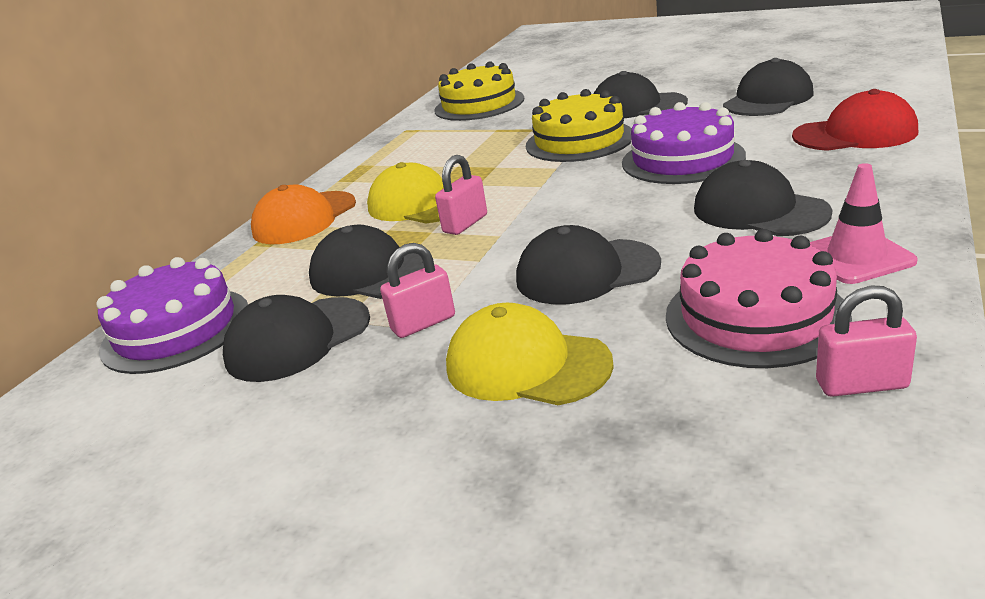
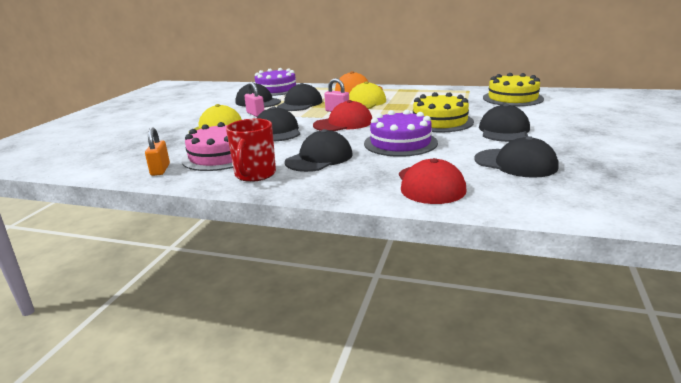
camera: 80 degrees right, 5 degrees down
(557, 210) = (343, 123): none -> red cap
(856, 257) = (255, 175): pink traffic cone -> red mug
(861, 384) = (160, 170): pink padlock -> orange padlock

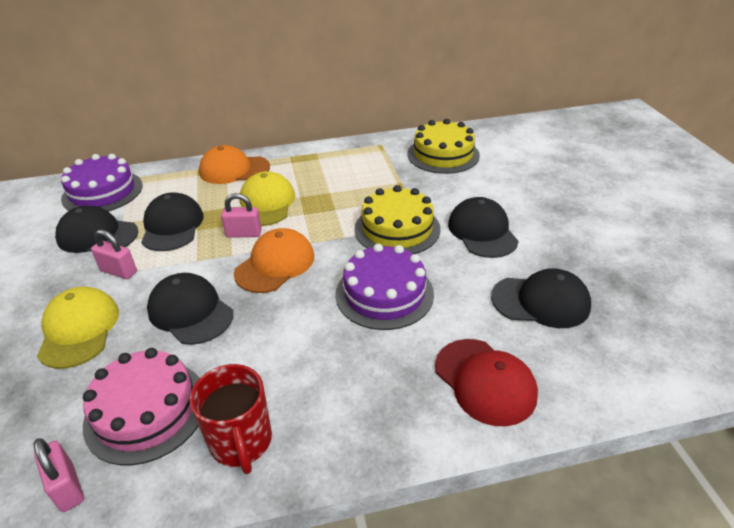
camera: 30 degrees left, 15 degrees up
(160, 170) = (67, 487): orange padlock -> pink padlock
(319, 158) = (305, 365): black cap -> none
(343, 123) = (275, 264): red cap -> orange cap

